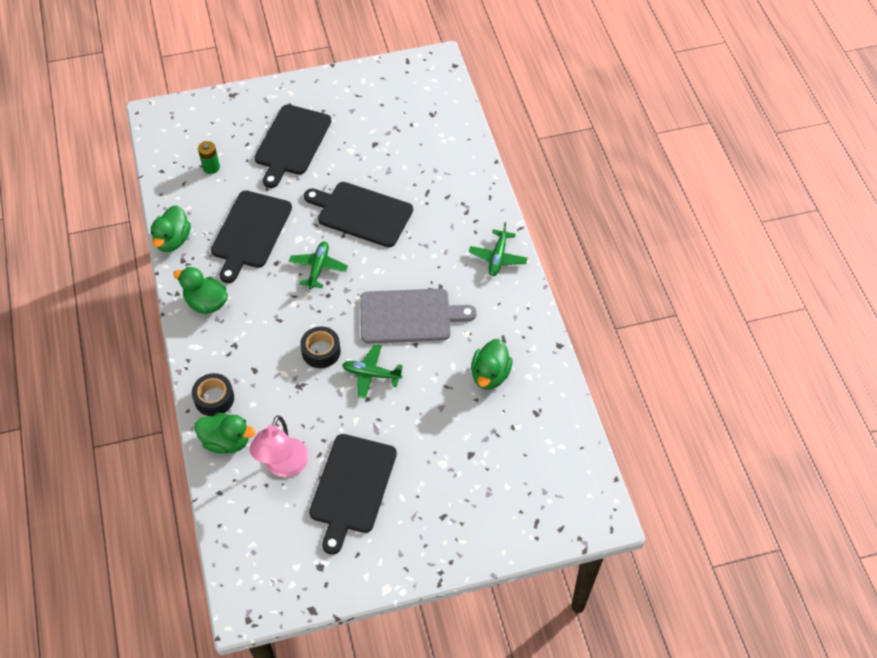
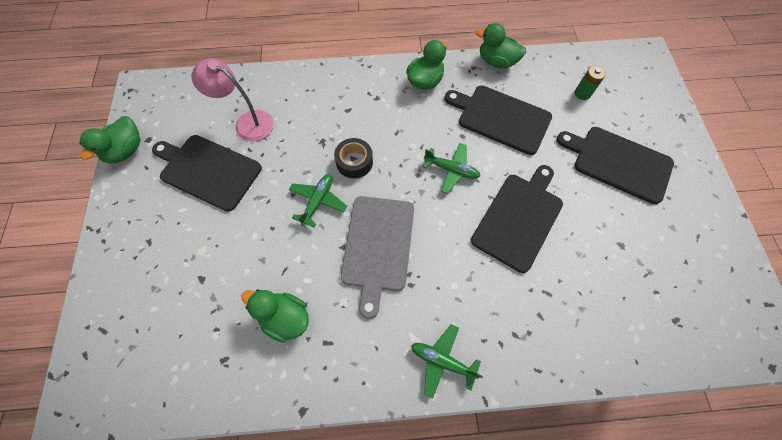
camera: 100 degrees right, 10 degrees up
(214, 398) = (327, 81): black tape -> none
(226, 441) = (284, 86): green duck -> green duck (126, 150)

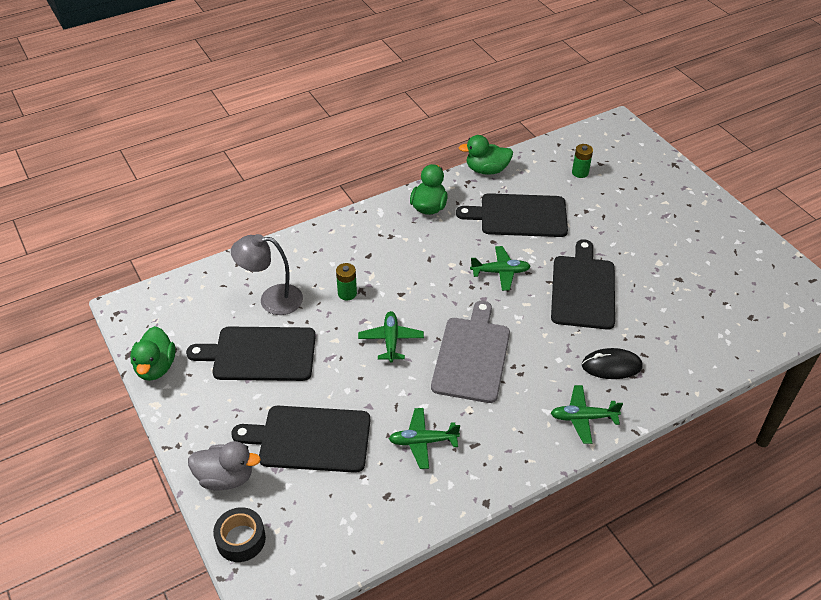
camera: 25 degrees left, 20 degrees down
(112, 278) = (225, 478): none -> grey duck
(247, 123) = (272, 299): pink lamp -> grey lamp
(285, 318) = (423, 441): green duck -> green plane
(309, 140) = (347, 293): none -> green battery
(354, 162) = (404, 296): black tape -> black tape (241, 539)
(378, 247) = (472, 356): grey cutting board -> grey cutting board turned 150 degrees counterclockwise
(501, 315) = (611, 366): none -> black mouse
(618, 163) = (641, 218): black cutting board -> black cutting board (310, 439)

